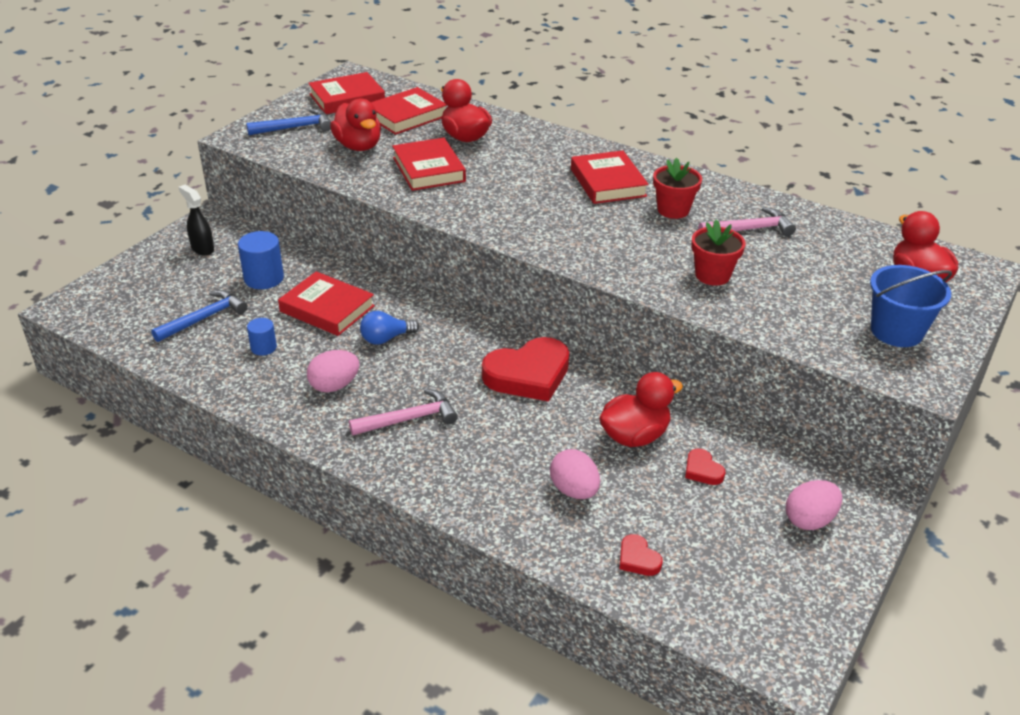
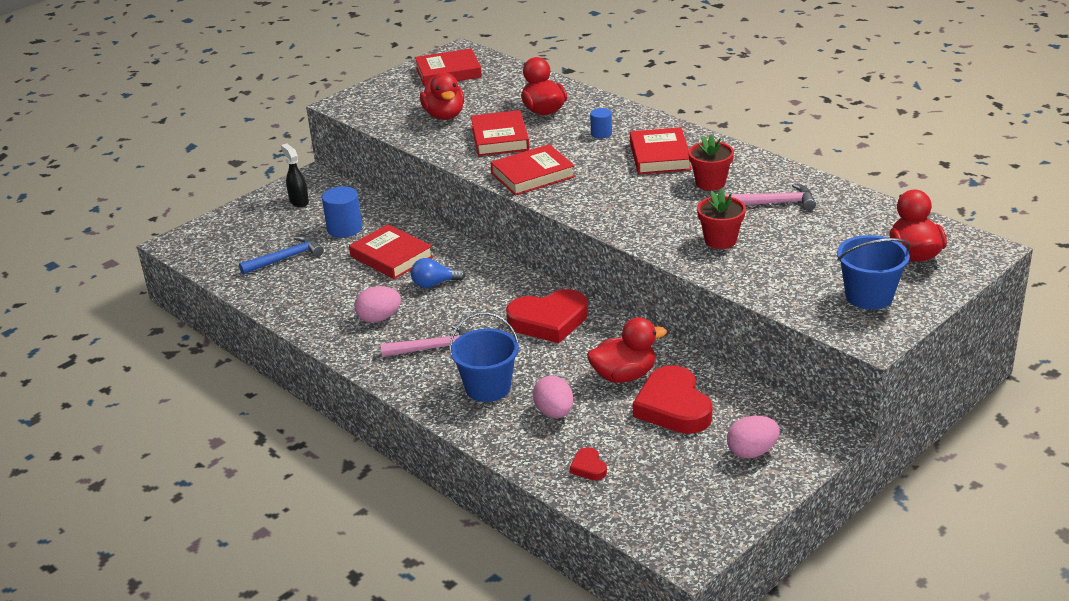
camera: 15 degrees right, 5 degrees down
(263, 347) = (329, 284): blue cylinder -> blue cylinder (601, 133)
(295, 128) = (393, 97): blue hammer -> none
(406, 116) = (497, 90): red book -> red book (532, 175)
(487, 465) = (488, 388): none -> blue bucket
(702, 470) = (673, 407): red heart -> red heart, size x2.23

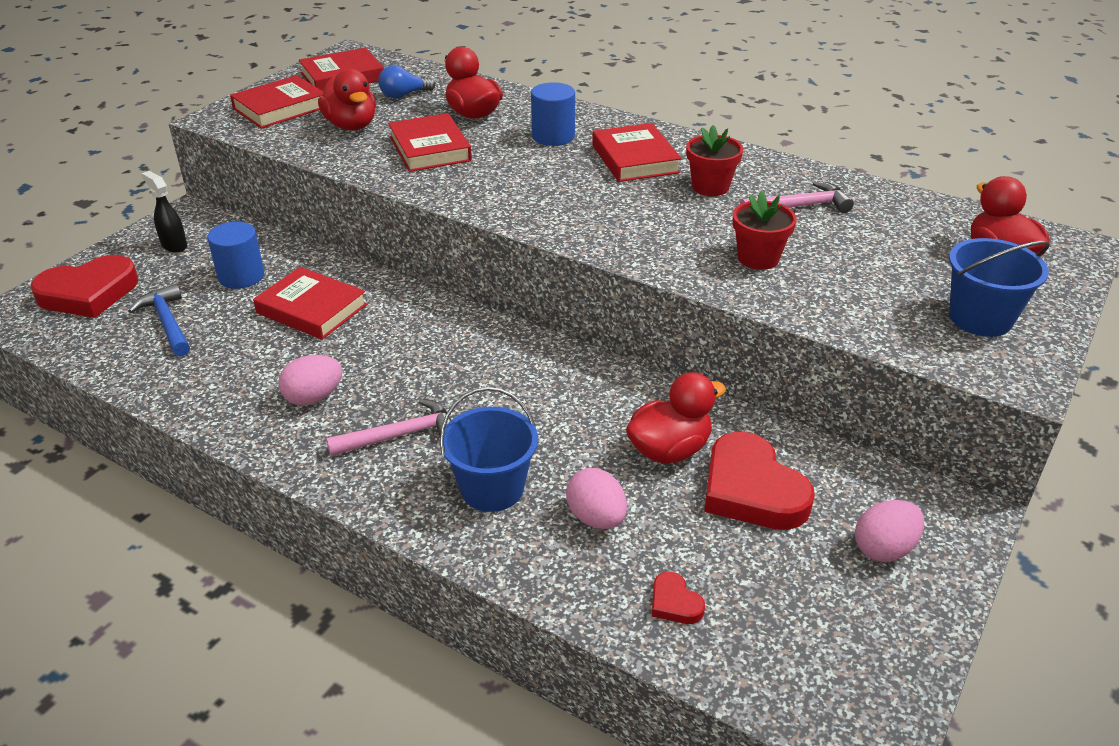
camera: 15 degrees left, 5 degrees up
(285, 258) = (167, 323): blue hammer -> blue hammer turned 75 degrees counterclockwise
(434, 284) = (378, 341): blue light bulb -> blue light bulb (404, 95)
(532, 175) = (487, 191): red book -> red book (280, 108)
(549, 321) = (543, 380): red heart -> red heart (88, 293)
(601, 133) = (553, 136): blue cylinder -> blue cylinder, size x1.67

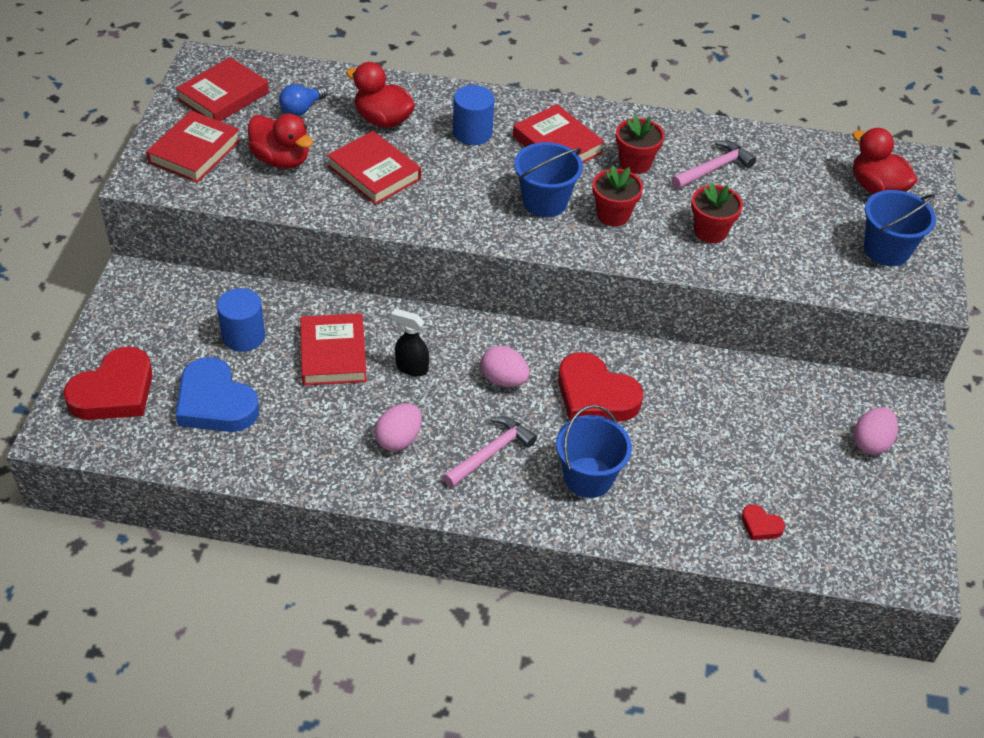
camera: 25 degrees left, 10 degrees up
(167, 323) = (215, 403): blue hammer -> blue heart
(174, 245) = (151, 318): black spray bottle -> black spray bottle (411, 368)
(312, 309) = (333, 354): red book -> red book turned 75 degrees clockwise
(585, 200) = (544, 201): none -> blue bucket
(596, 518) = (675, 478): pink egg -> pink egg (503, 380)
(653, 224) = (613, 215): none -> red flower pot
(669, 450) = (694, 407): red duck -> none
(751, 490) = (766, 423): red heart -> red heart (595, 395)

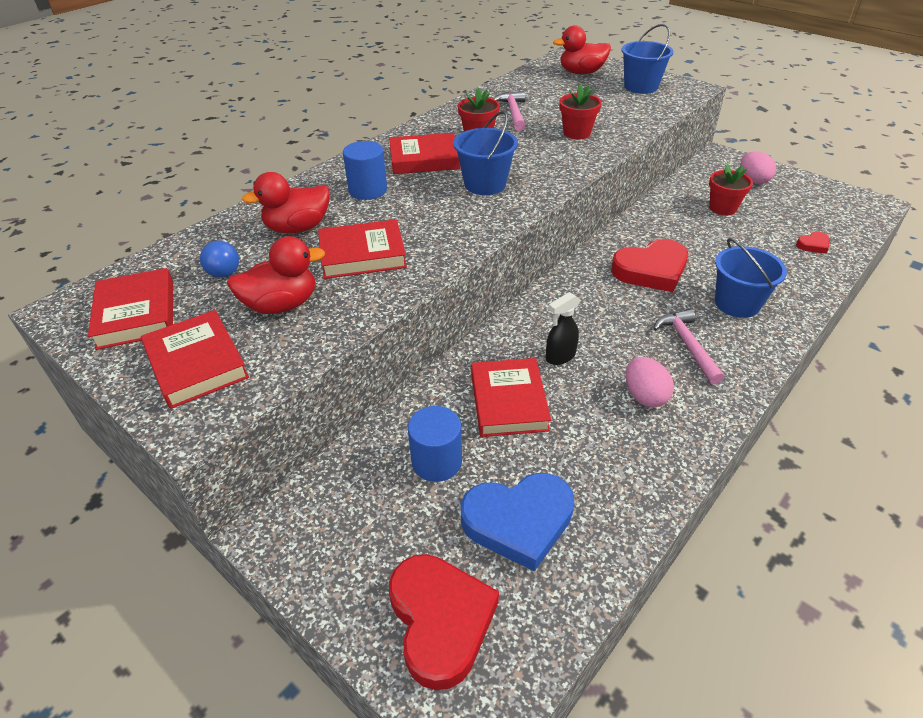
camera: 55 degrees left, 5 degrees down
(333, 354) = (508, 401): red book -> red book turned 60 degrees clockwise
(503, 380) = (607, 309): pink egg -> none
(613, 215) = (526, 162): red flower pot -> red flower pot (722, 208)

